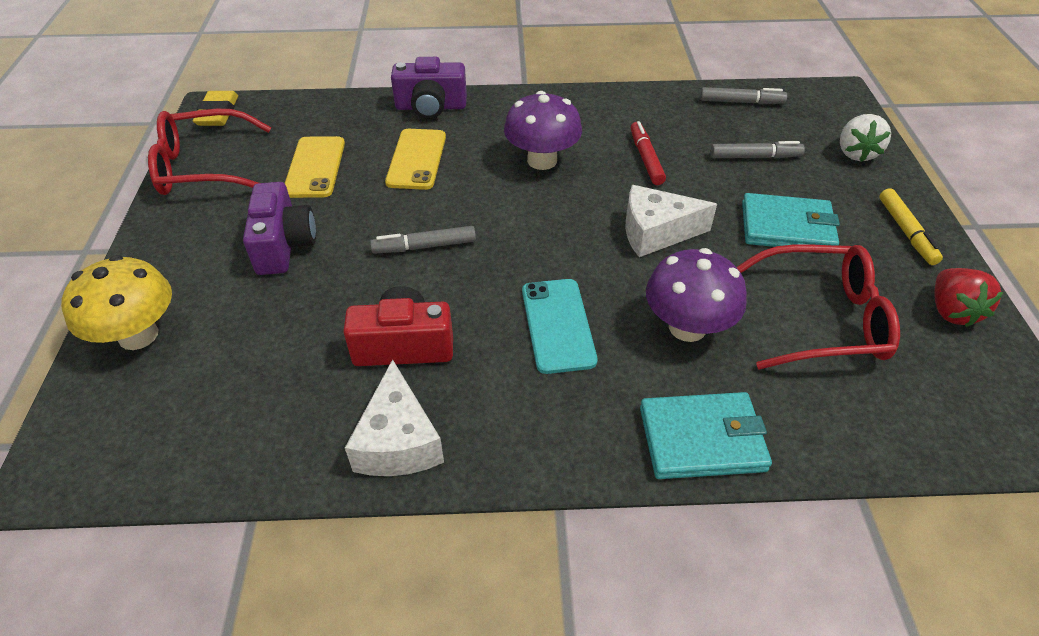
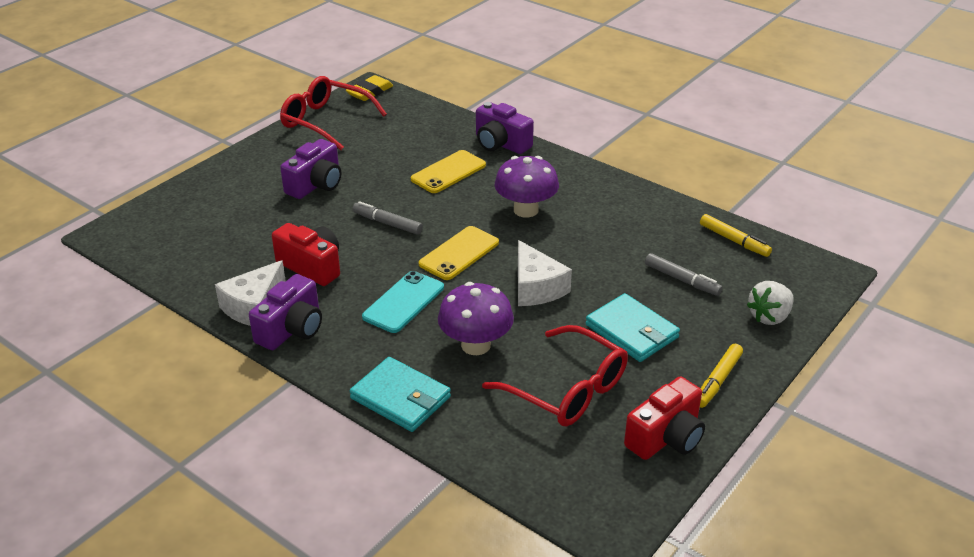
camera: 40 degrees right, 10 degrees down
(138, 335) = (200, 194): yellow mushroom -> none
(315, 167) = (384, 149): yellow phone -> yellow phone (459, 253)
(481, 439) = (292, 329): none -> purple camera
(646, 158) = (598, 242): red marker -> none
(656, 232) = (536, 287): white cheese -> white cheese turned 150 degrees counterclockwise
(741, 102) = (734, 240): grey marker -> yellow marker
(951, 311) = (666, 437): red strawberry -> red camera

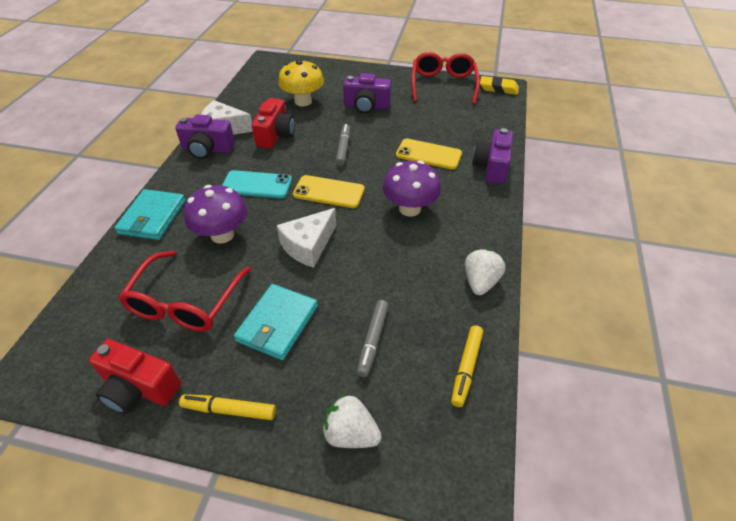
camera: 65 degrees right, 10 degrees up
(255, 228) = (303, 101): none -> yellow mushroom
(648, 203) = (480, 282): none -> white strawberry

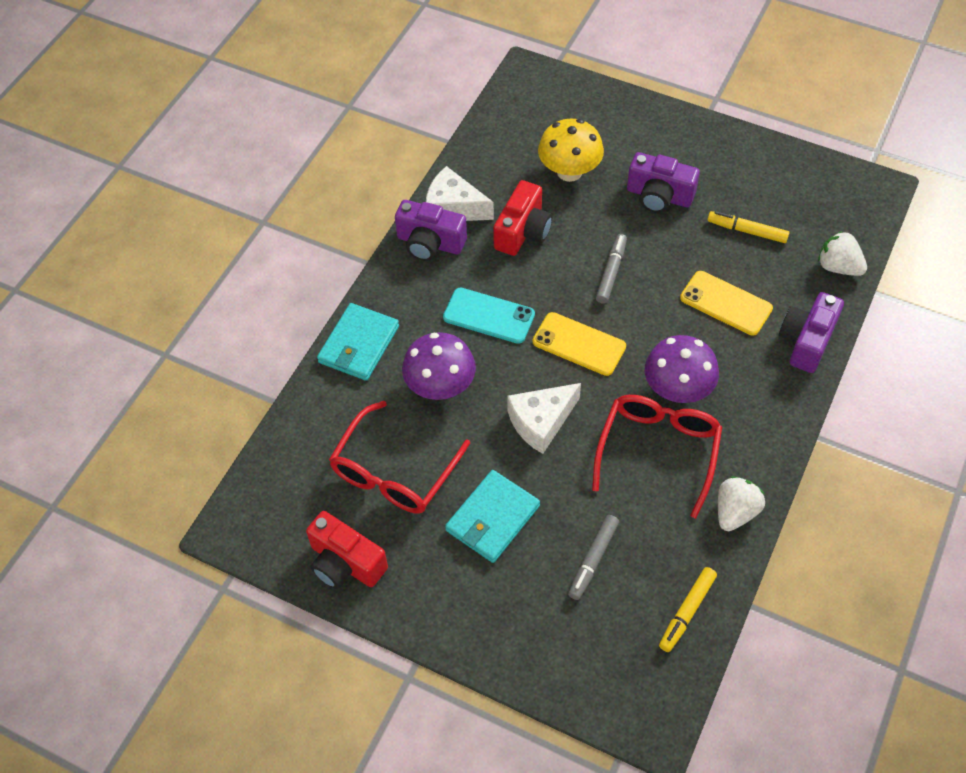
camera: 15 degrees right, 10 degrees up
(229, 410) = (433, 605): yellow marker -> yellow marker (747, 231)
(350, 433) = (550, 654): white strawberry -> white strawberry (838, 267)
(443, 85) = (784, 169): red glasses -> red glasses (658, 451)
(498, 88) = (868, 191): yellow eraser -> none

